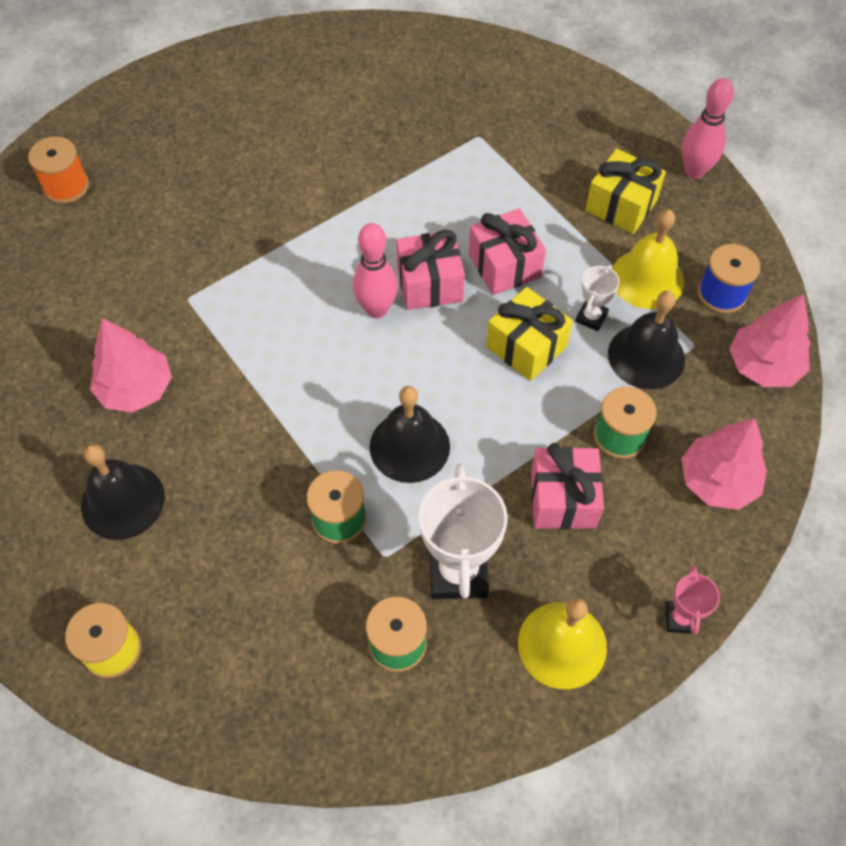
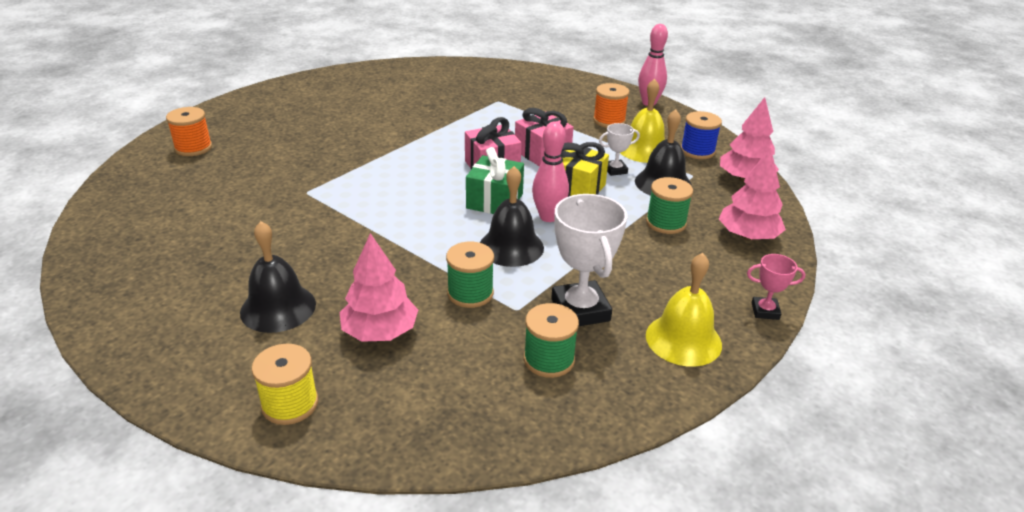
camera: 15 degrees left, 25 degrees down
(136, 389) = (275, 243): pink tree -> pink tree (380, 332)
(376, 309) = (457, 182): pink bowling pin -> pink bowling pin (548, 217)
(413, 355) = (495, 201): none -> green gift
(563, 499) = (642, 259): pink gift -> none
(591, 317) = (615, 170): white trophy -> white trophy turned 60 degrees clockwise
(621, 206) = (609, 121): yellow gift -> orange spool
(680, 618) = (765, 311): pink trophy -> pink trophy turned 75 degrees counterclockwise

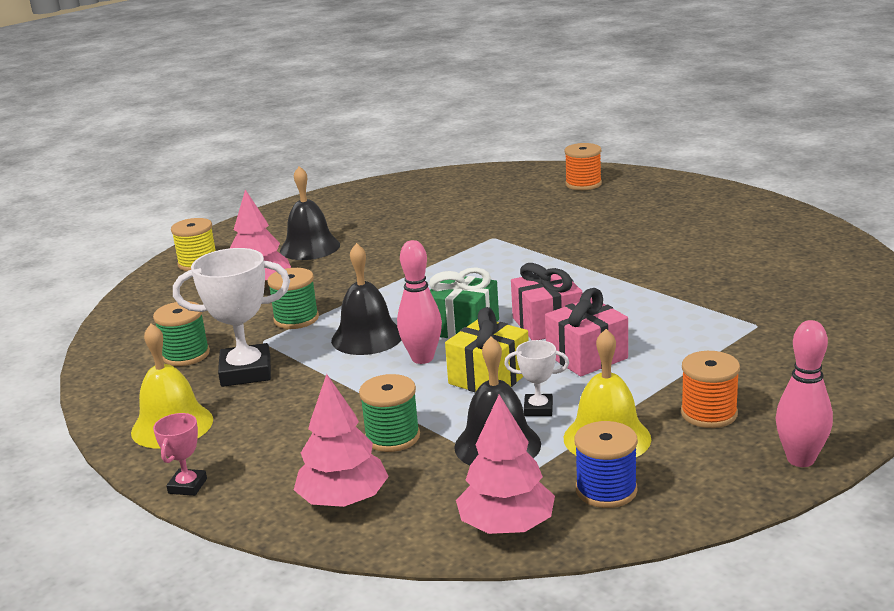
camera: 100 degrees right, 10 degrees down
(615, 170) = (538, 409): white trophy -> white trophy turned 75 degrees counterclockwise

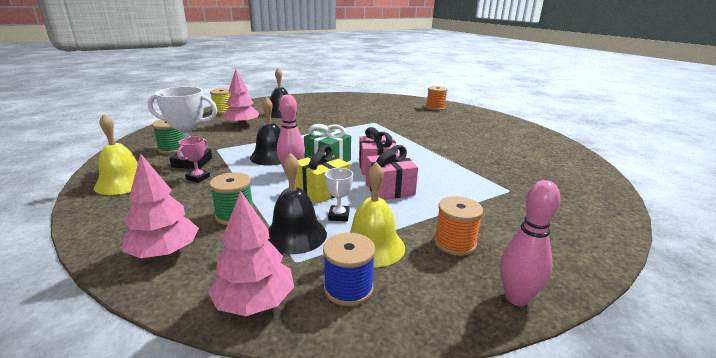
camera: 10 degrees right, 0 degrees up
(187, 486) = (87, 220): pink trophy -> pink trophy (198, 178)
(296, 319) = (244, 142): green spool -> none
(538, 409) = (339, 216): white trophy -> white trophy turned 75 degrees clockwise

